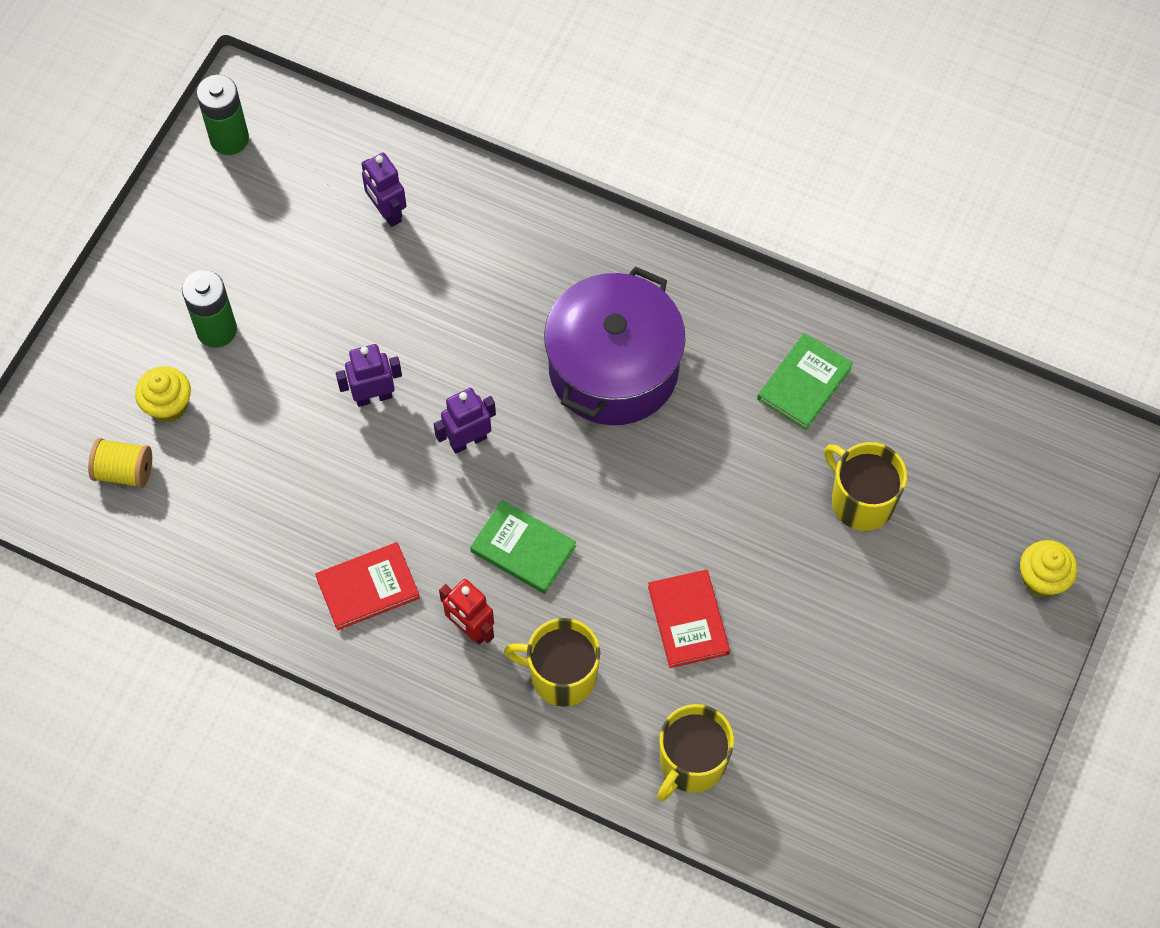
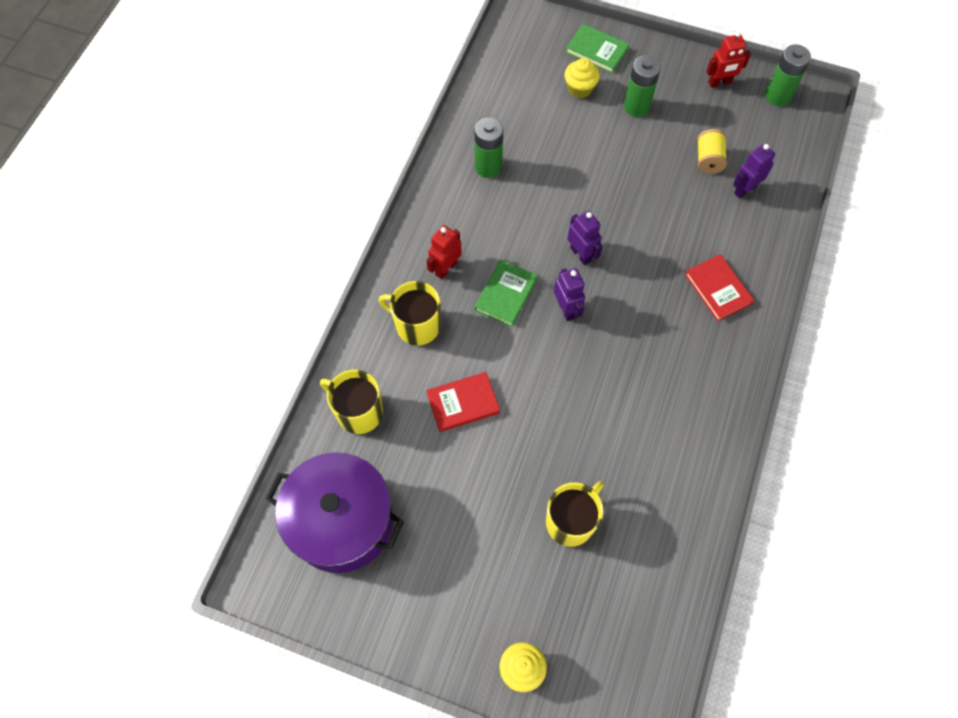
camera: 85 degrees right, 0 degrees up
(124, 471) = (532, 73): yellow spool -> yellow spool (708, 159)
(191, 210) = (720, 83): none -> red robot
(296, 553) = (488, 167): none -> green battery
(368, 588) = (468, 208): red book -> red book (718, 289)
(373, 396) = (604, 196): purple robot -> purple robot (566, 309)
(561, 675) = (416, 325): yellow mug -> yellow mug turned 75 degrees counterclockwise
(613, 368) = (651, 340): purple pot -> purple pot (341, 521)
(804, 383) = (663, 474): green book -> green book (596, 51)

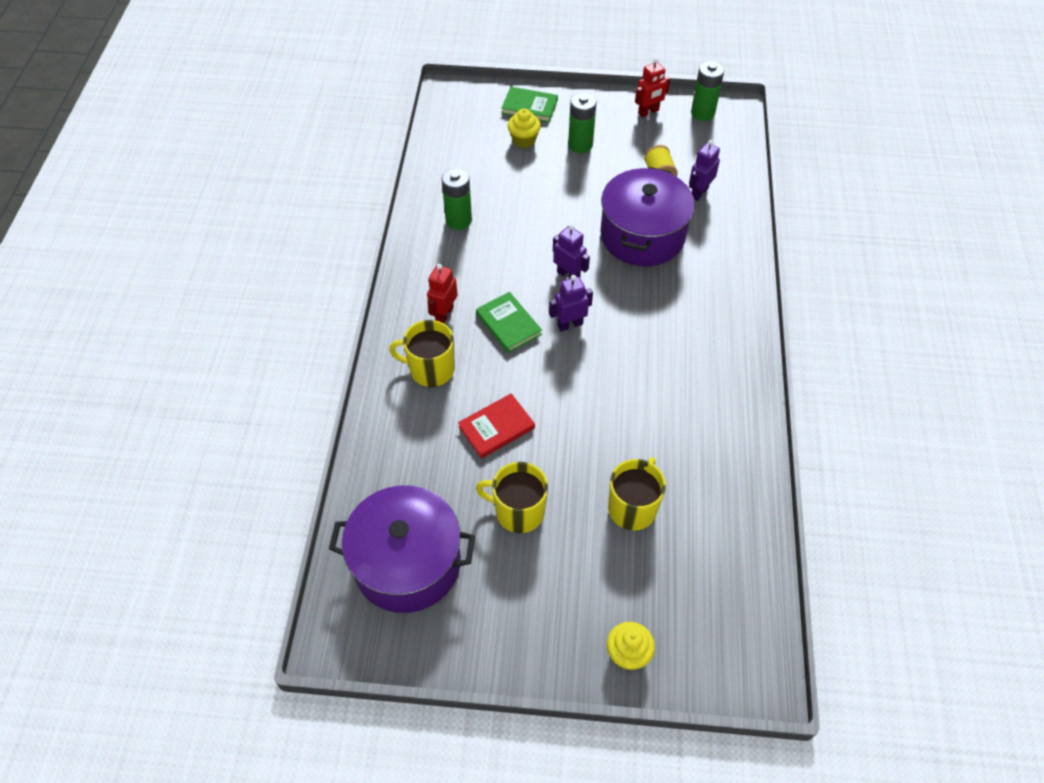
camera: 15 degrees left, 10 degrees down
(358, 412) = (395, 459): yellow mug -> yellow mug (518, 511)
(505, 294) = (508, 324): green book -> green book turned 45 degrees counterclockwise
(566, 309) = (569, 324): purple robot -> purple robot turned 75 degrees counterclockwise
(670, 226) = (642, 236): none -> purple pot
(718, 289) = (703, 278): red book -> none

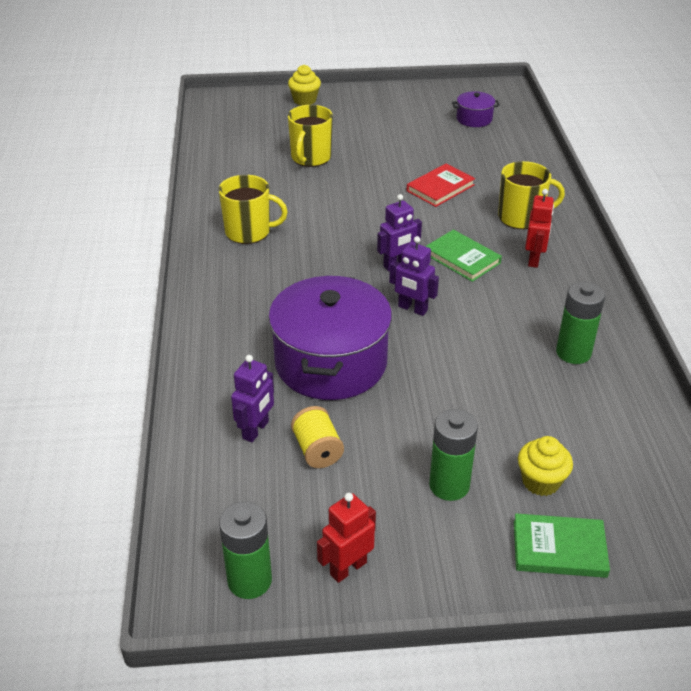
camera: 170 degrees right, 15 degrees down
(407, 563) = (474, 119): purple pot -> purple pot, size x0.45
(518, 511) = (402, 147): yellow mug -> yellow mug (249, 232)

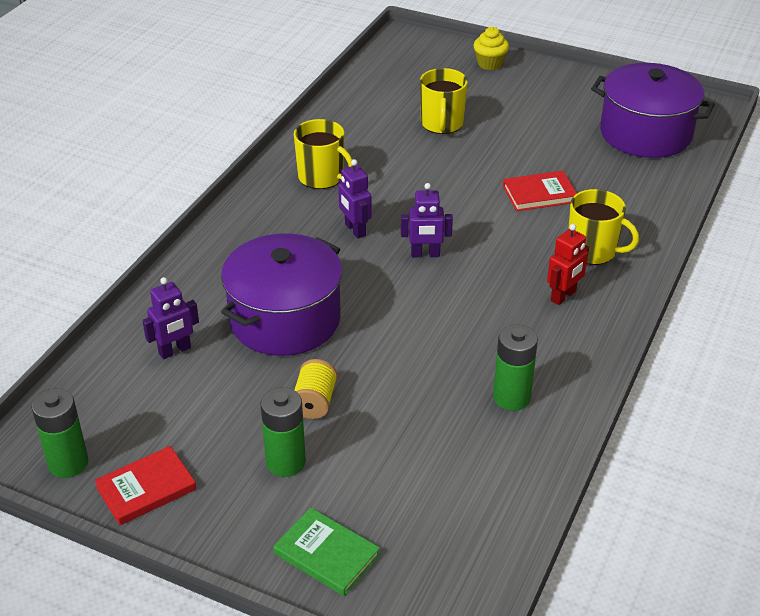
camera: 30 degrees right, 0 degrees up
(310, 157) = (442, 124): yellow mug -> yellow mug turned 45 degrees counterclockwise
(317, 450) = (207, 387): yellow spool -> yellow spool (314, 402)
(348, 568) = (146, 488): red robot -> red book
(412, 309) = (400, 299): purple robot -> purple robot (355, 230)
(462, 258) = (493, 270): green book -> none
(474, 119) = (645, 133): purple pot -> purple pot, size x2.23
(541, 481) = (366, 494): yellow cupcake -> none

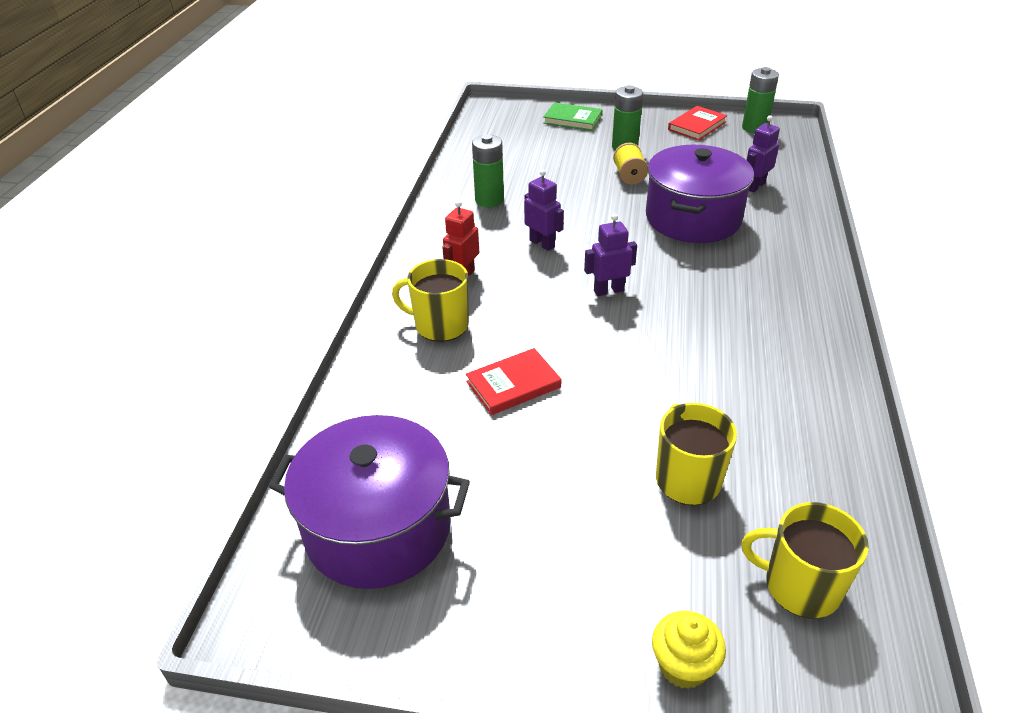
camera: 165 degrees right, 0 degrees up
(322, 177) = (777, 356): yellow mug -> yellow mug (800, 586)
(355, 230) = (693, 302): purple robot -> purple robot (542, 243)

